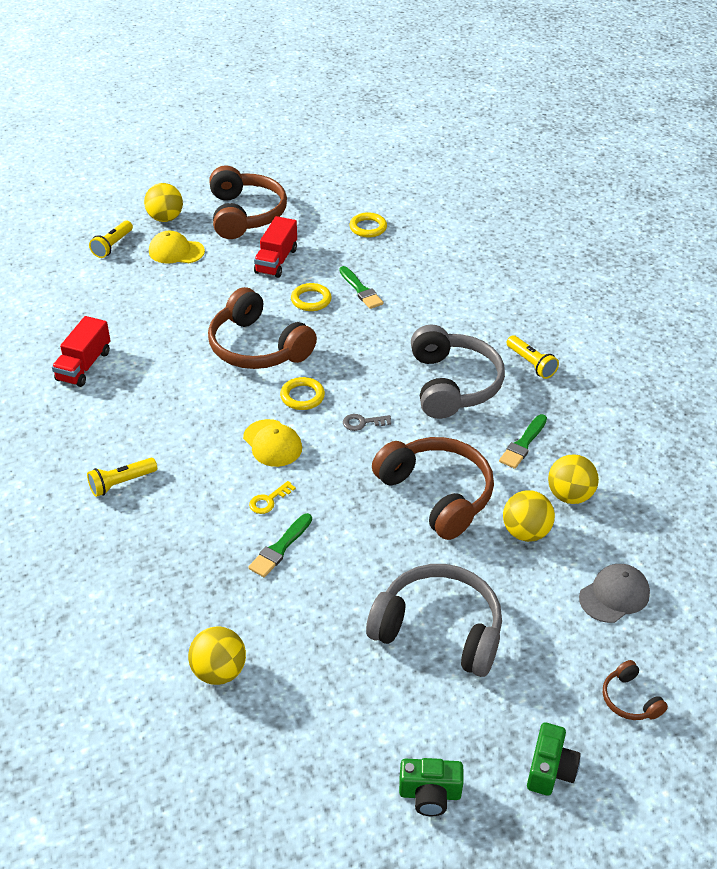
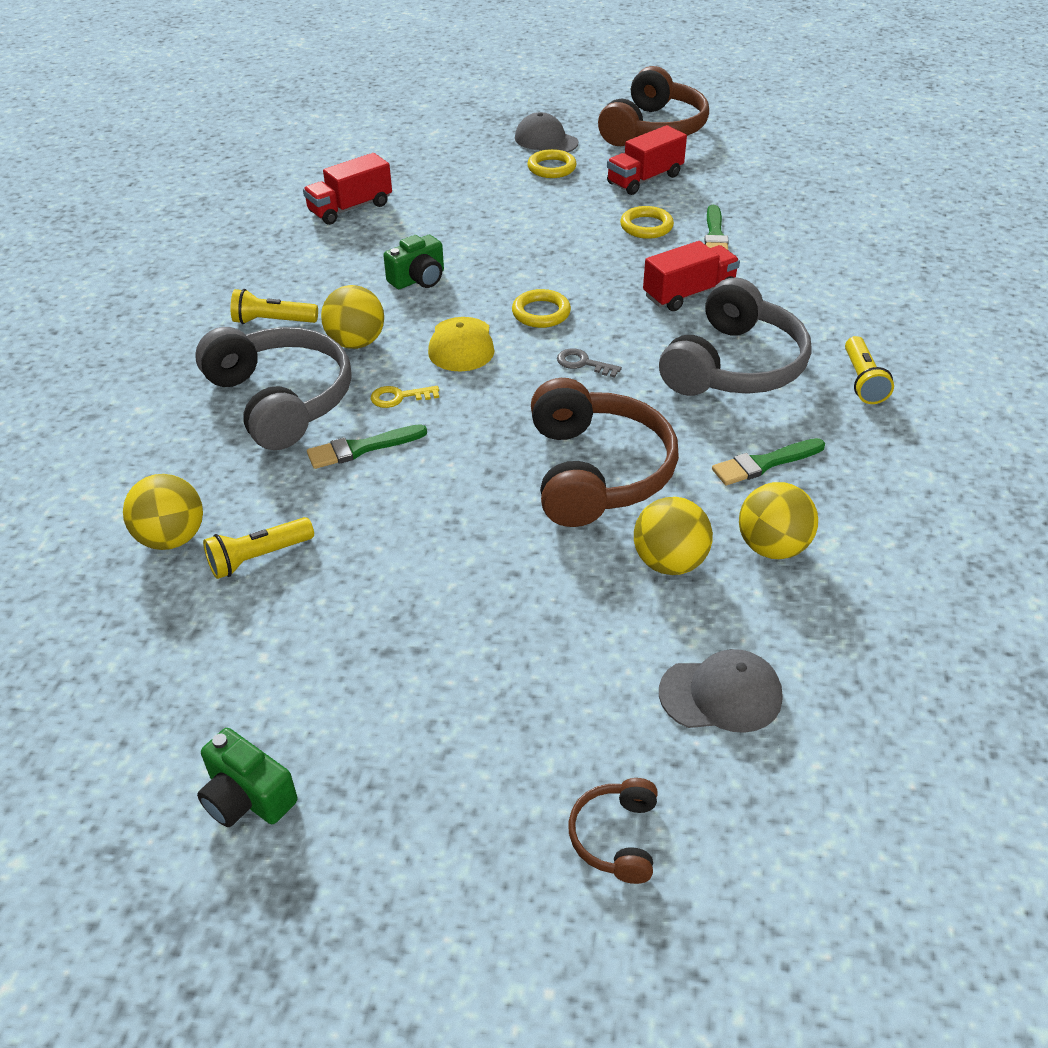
camera: 35 degrees right, 0 degrees up
(112, 246) = (487, 118): yellow flashlight -> yellow flashlight (258, 557)
(165, 218) = (565, 110): yellow ball -> yellow ball (356, 342)
(176, 251) = (546, 140): yellow cap -> grey cap
(257, 347) = (540, 250): brown headphones -> none
(368, 228) = (785, 179): yellow ring -> yellow ring (551, 168)
(382, 342) = (689, 293): none -> red truck
(439, 630) = (449, 618): grey headphones -> grey headphones (281, 400)
(550, 769) = (420, 860): green camera -> green camera (418, 279)

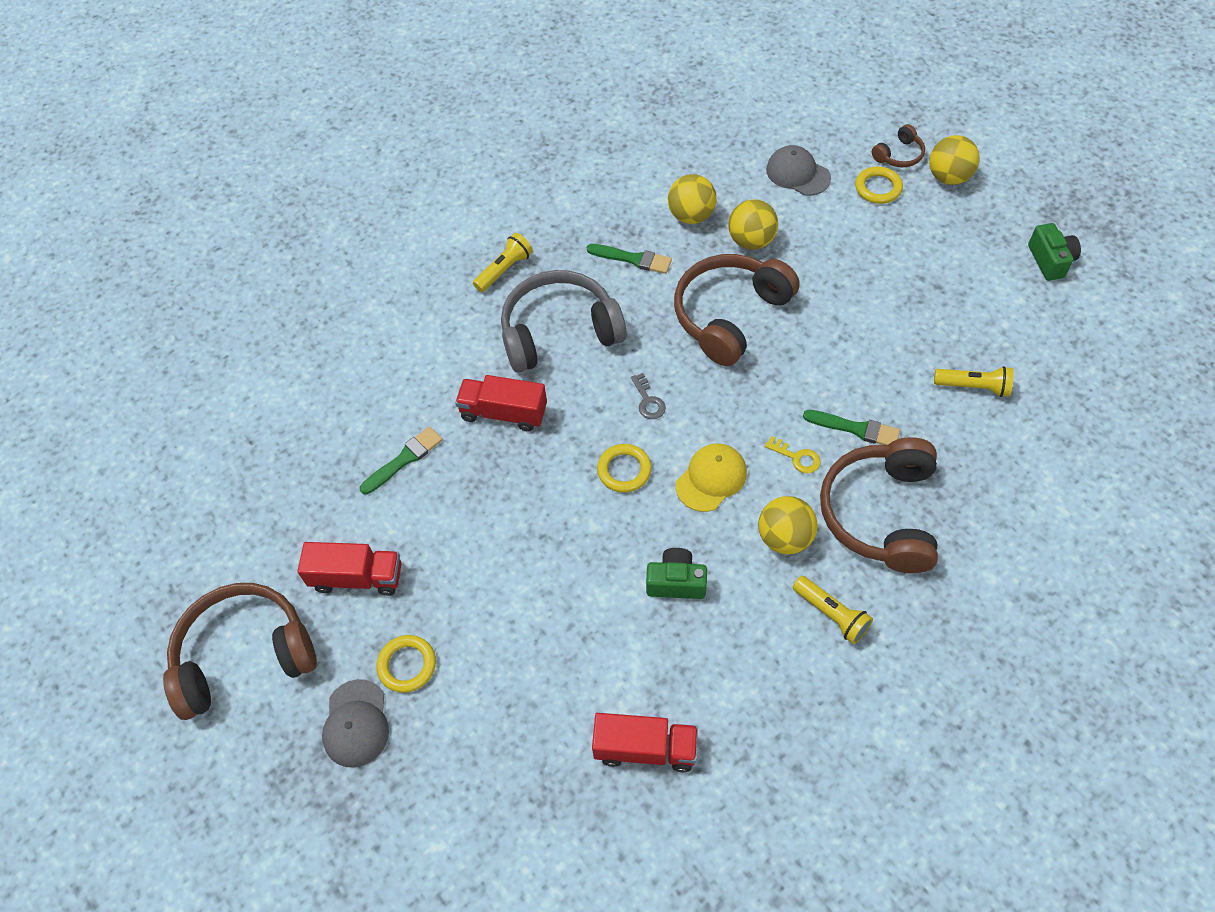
camera: 135 degrees left, 15 degrees up
(172, 538) = (1020, 436): yellow ball -> yellow ball (948, 177)
(281, 400) = (881, 513): grey headphones -> brown headphones
(646, 226) = (437, 510): yellow ring -> yellow ring (878, 188)

